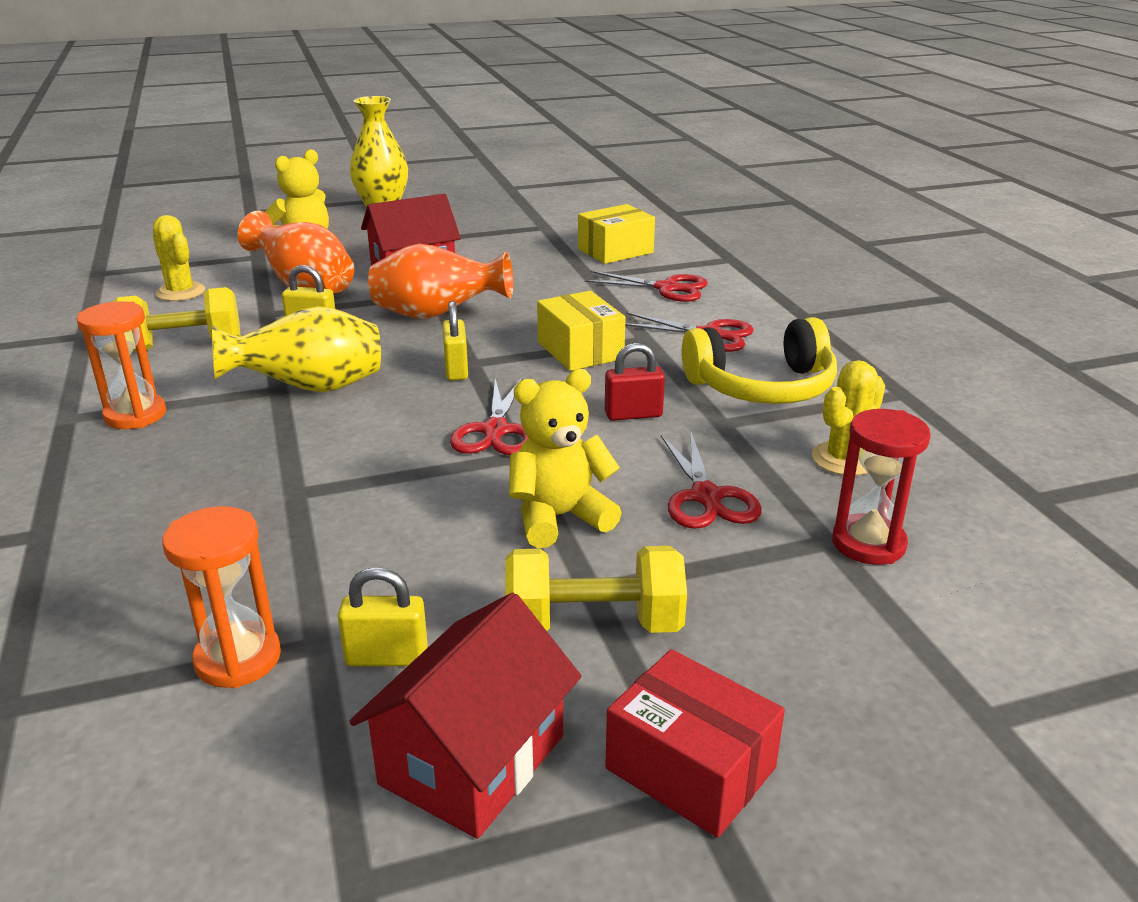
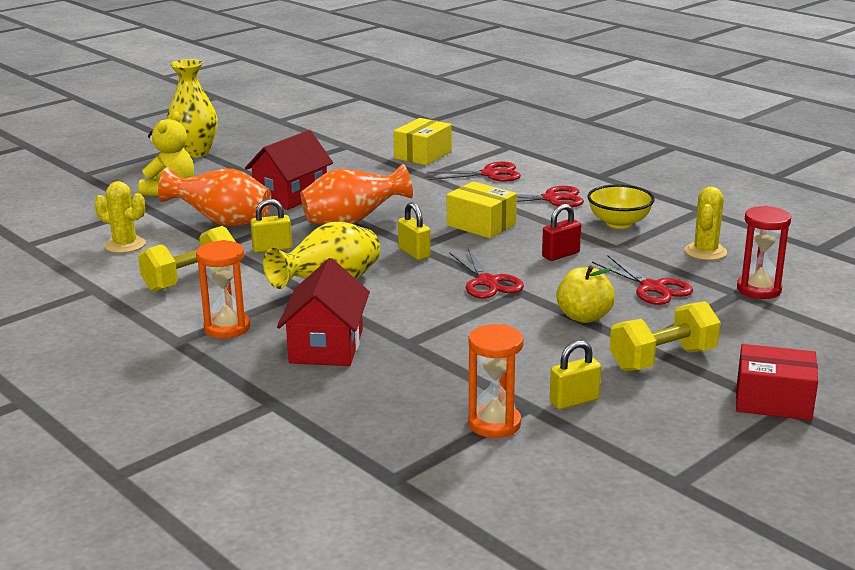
camera: 25 degrees left, 5 degrees down
(472, 759) = (671, 426): red house -> red house (326, 346)
(559, 517) = (584, 317): yellow teddy bear -> yellow apple
(762, 387) = (619, 223): yellow headphones -> yellow bowl

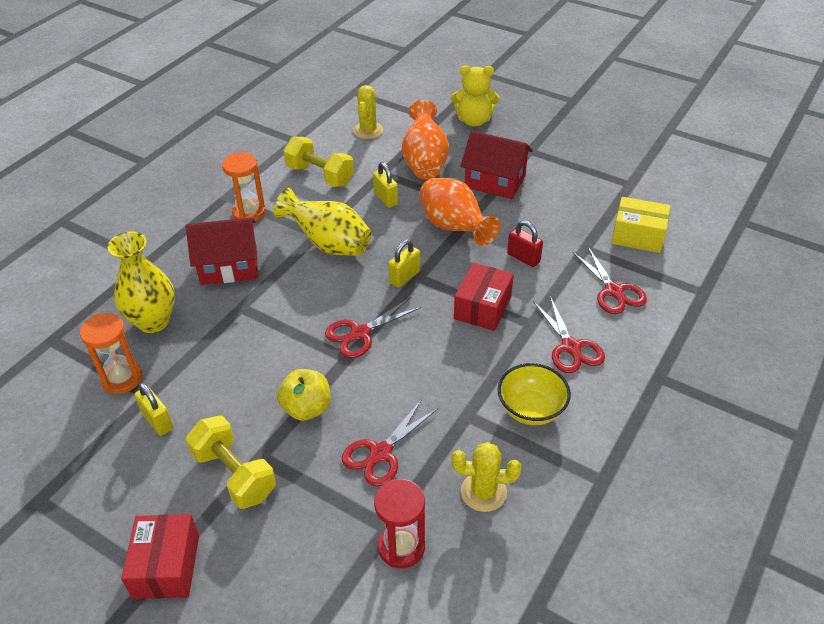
camera: 75 degrees right, 20 degrees up
(195, 153) = (560, 109): yellow vase -> yellow vase (153, 321)
(481, 225) = (482, 307): yellow box -> red box
(561, 255) = (434, 374): red padlock -> red padlock (523, 258)

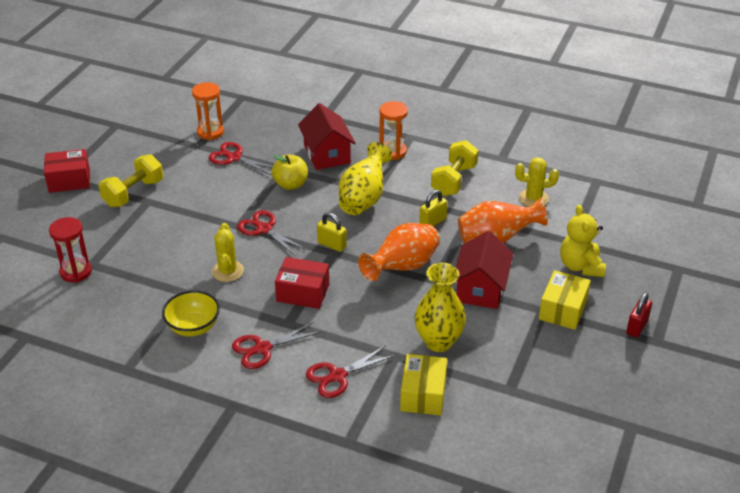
camera: 80 degrees right, 5 degrees down
(153, 321) = (264, 133): yellow vase -> yellow vase (438, 341)
(157, 421) = (175, 154): yellow padlock -> none
(307, 408) = (189, 214): yellow apple -> yellow apple (290, 184)
(381, 453) = (151, 254): red scissors -> red scissors (234, 158)
(483, 492) = (117, 306): yellow cactus -> yellow cactus (227, 271)
(523, 258) = (371, 314): red padlock -> red padlock (637, 327)
(530, 139) = (562, 310): none -> yellow box

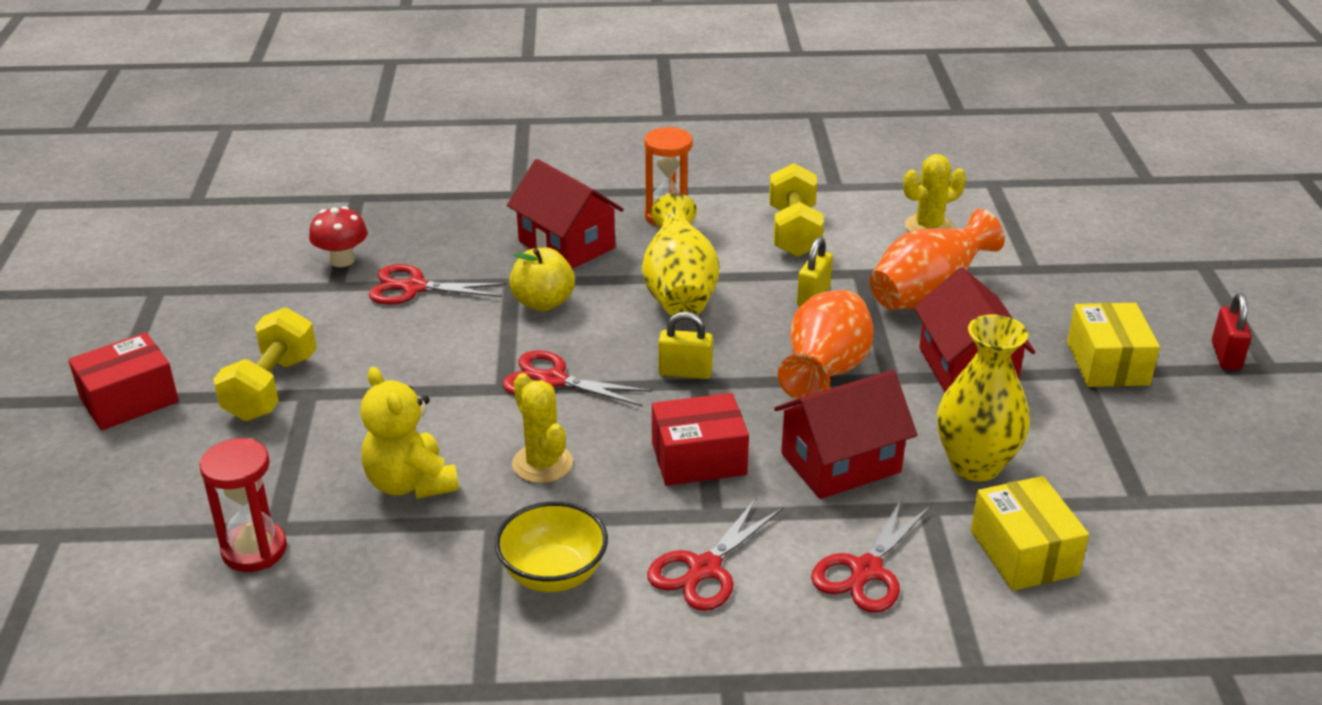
camera: 25 degrees left, 5 degrees down
(210, 132) = (342, 260): orange hourglass -> red mushroom
(370, 318) = (841, 463): none -> red house
(580, 266) = (1076, 298): yellow teddy bear -> yellow teddy bear (410, 483)

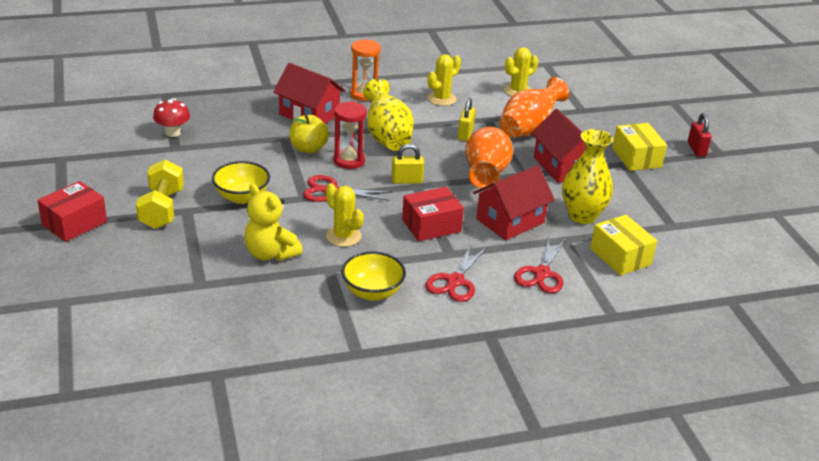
camera: 15 degrees left, 0 degrees up
(254, 550) = (193, 297): red hourglass -> red hourglass (349, 161)
(404, 378) = (242, 197): none -> yellow bowl
(414, 288) = (225, 145): red scissors -> none
(794, 232) = (441, 99): yellow dumbbell -> yellow cactus

